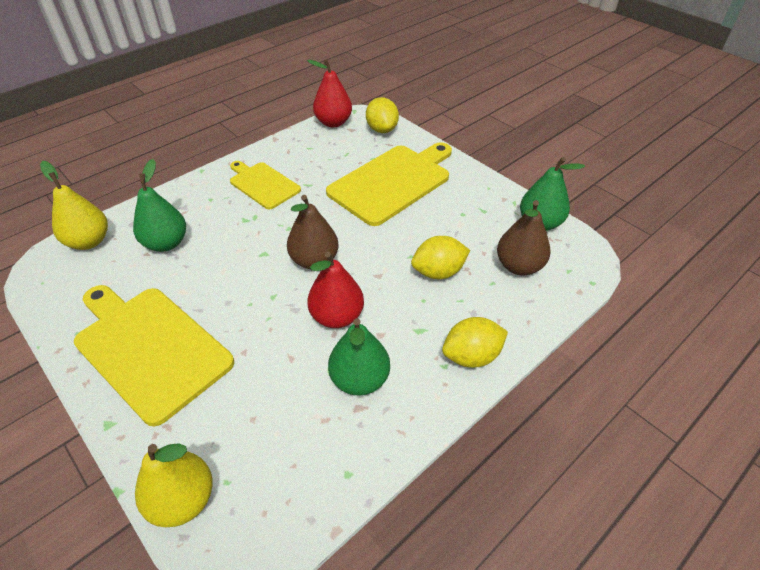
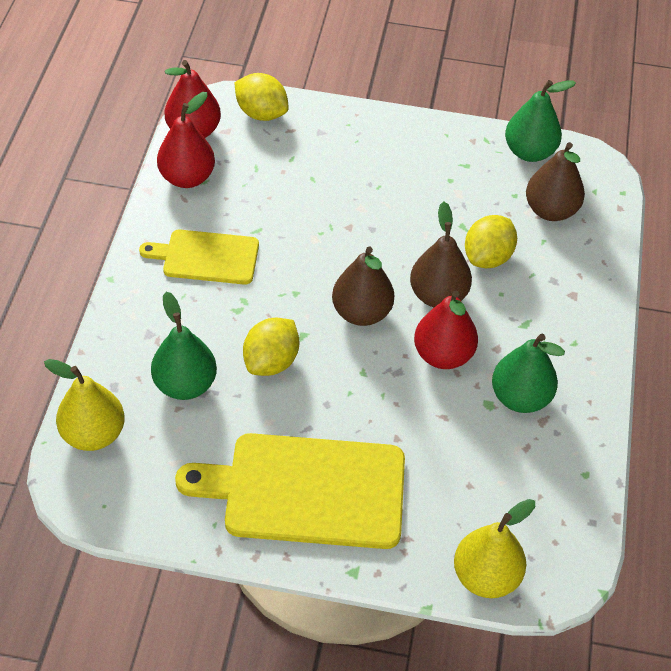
camera: 40 degrees left, 5 degrees up
(302, 142) = (187, 178): none -> red pear
(376, 277) = (438, 295): none -> brown pear
(392, 182) = (344, 179): yellow cutting board -> none
(471, 356) = (587, 321): yellow lemon -> yellow lemon (271, 362)

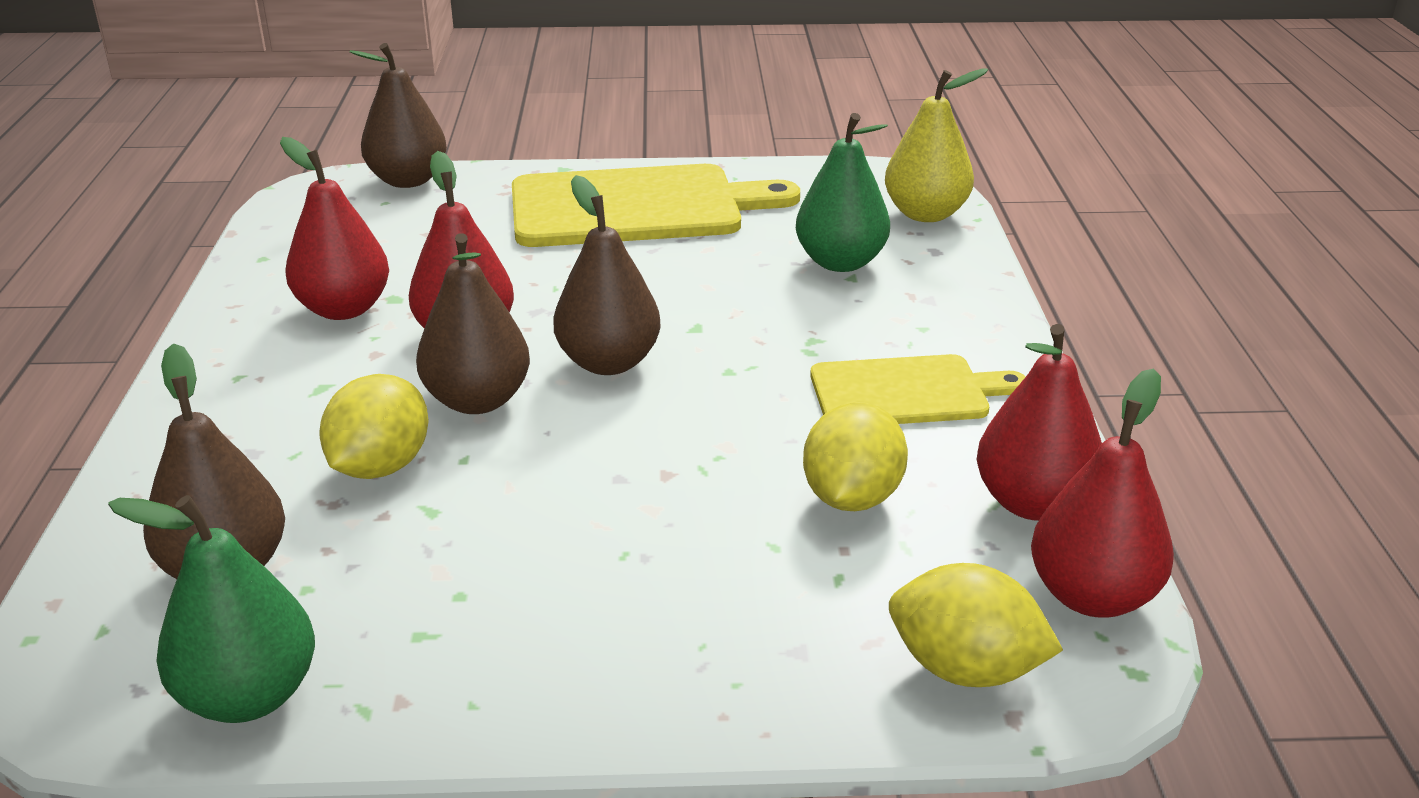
camera: 170 degrees right, 20 degrees down
(271, 362) = (731, 296): yellow lemon -> yellow lemon (852, 497)
(486, 577) = (408, 180): yellow pear -> brown pear
(520, 397) = (344, 309): green pear -> red pear

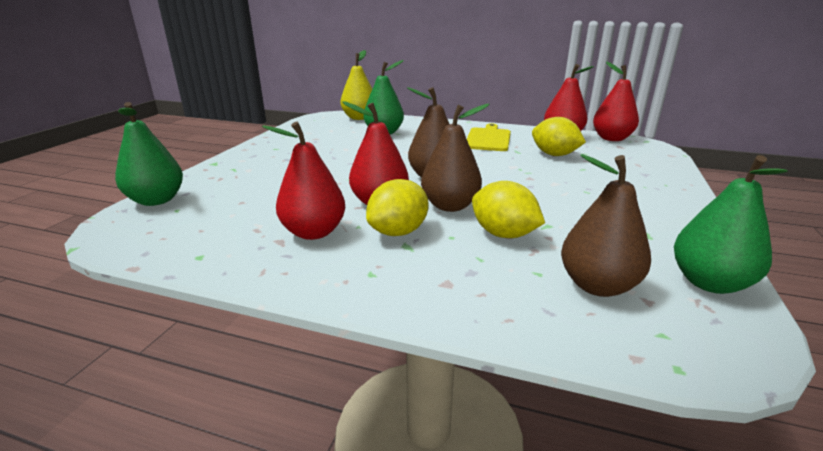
camera: 70 degrees left, 5 degrees down
(408, 180) = (156, 200): brown pear -> green pear
(635, 207) = (285, 155): yellow cutting board -> none
(965, 669) = (650, 156): yellow lemon -> yellow lemon (398, 232)

